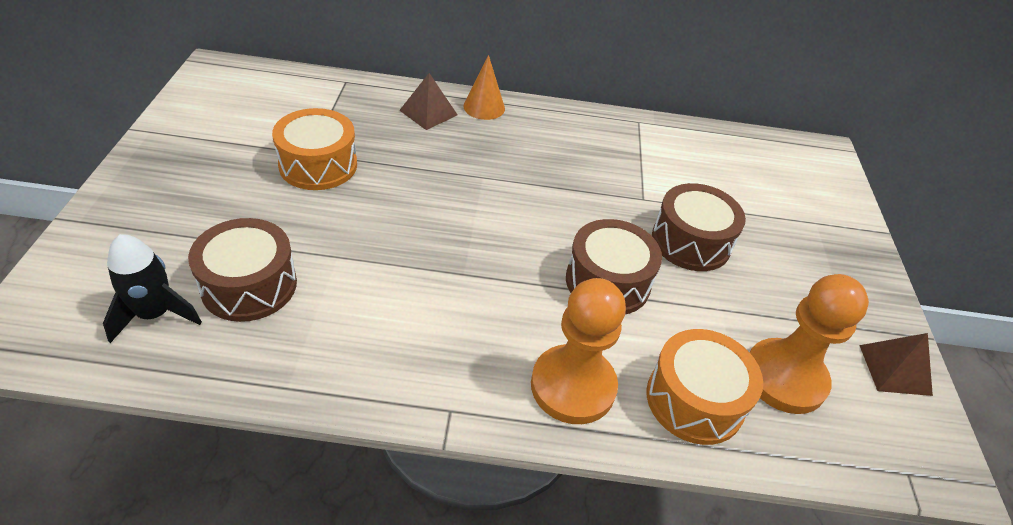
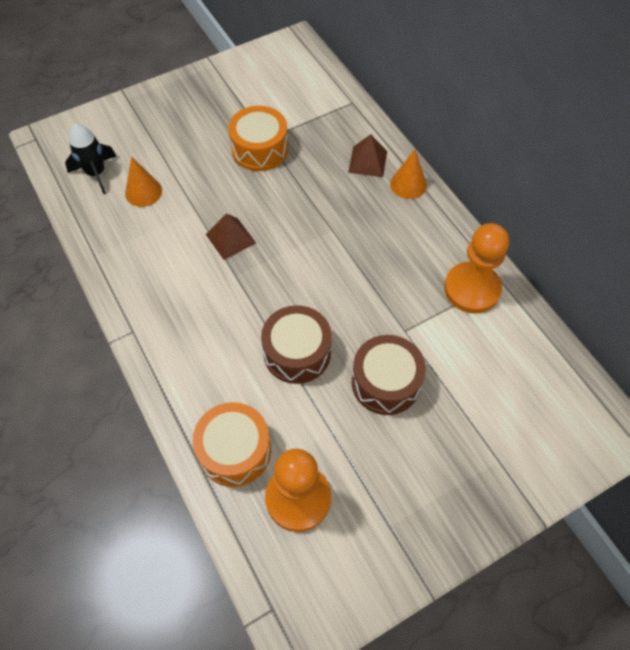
camera: 60 degrees right, 15 degrees up
(249, 285) = (143, 192): brown drum -> orange cone
(573, 386) = (194, 379): orange pawn -> orange pawn (472, 289)
(894, 369) = (369, 573): brown pyramid -> brown pyramid (230, 238)

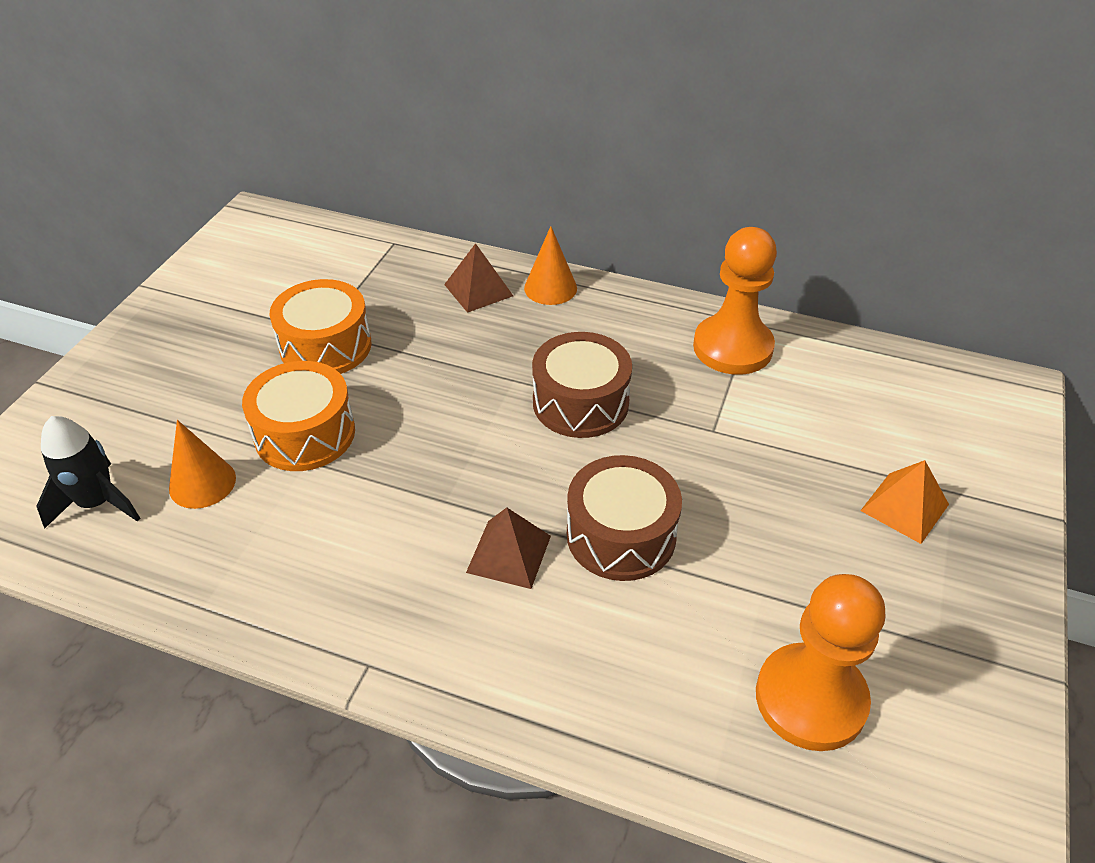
camera: 40 degrees left, 15 degrees down
(230, 238) = (393, 463): brown pyramid -> brown pyramid (509, 554)
(235, 451) = (674, 706): orange drum -> orange drum (305, 434)
(385, 382) = (755, 496): brown drum -> brown drum (580, 403)
(460, 448) = (904, 507): none -> orange pyramid

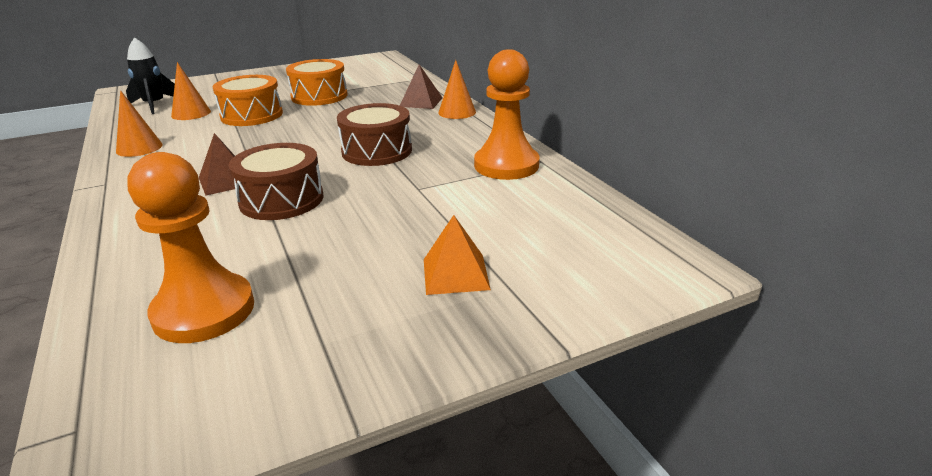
camera: 45 degrees right, 15 degrees down
(274, 586) = (139, 148): none -> orange cone

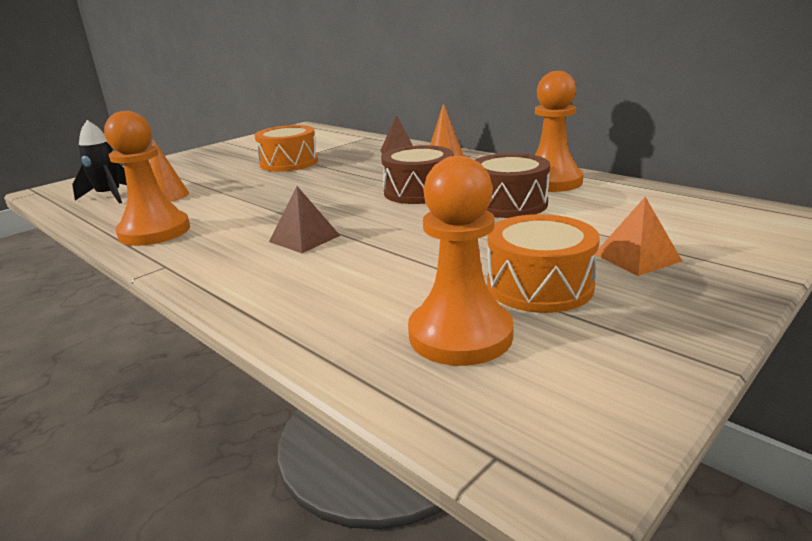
camera: 20 degrees left, 5 degrees down
(139, 148) = (154, 231): orange cone -> orange pawn
(252, 115) = (241, 187): orange drum -> orange drum (539, 286)
(281, 200) = (388, 241): brown drum -> brown drum (508, 204)

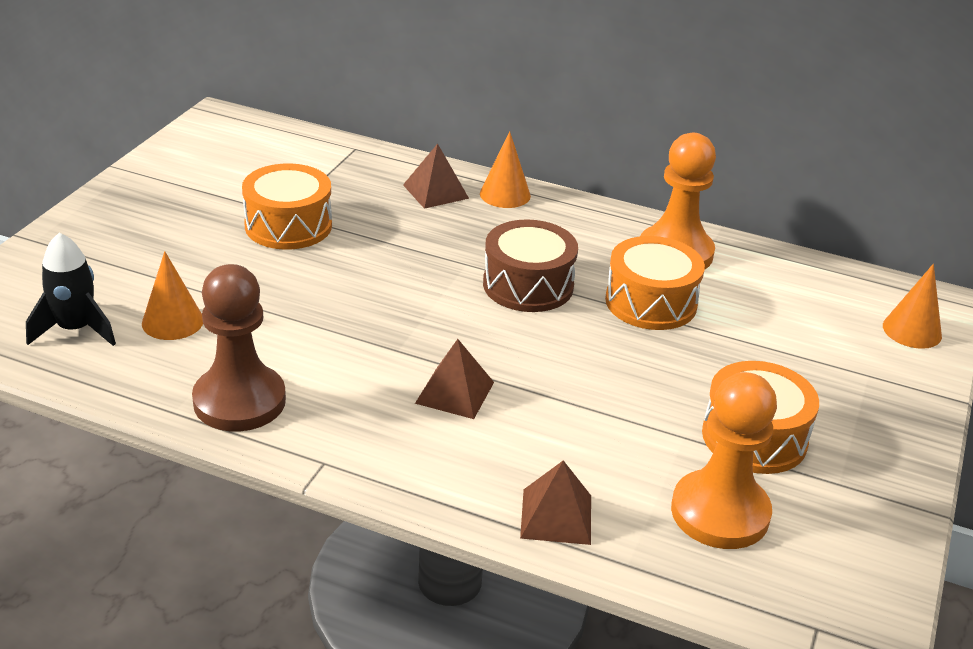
camera: 25 degrees left, 10 degrees up
(154, 231) = (239, 401): orange pawn -> brown pawn
(301, 317) = (556, 516): none -> brown pyramid
(508, 204) = (651, 302): brown drum -> orange drum
(637, 257) = (822, 383): orange pyramid -> none
(754, 231) = (912, 330): none -> orange cone

